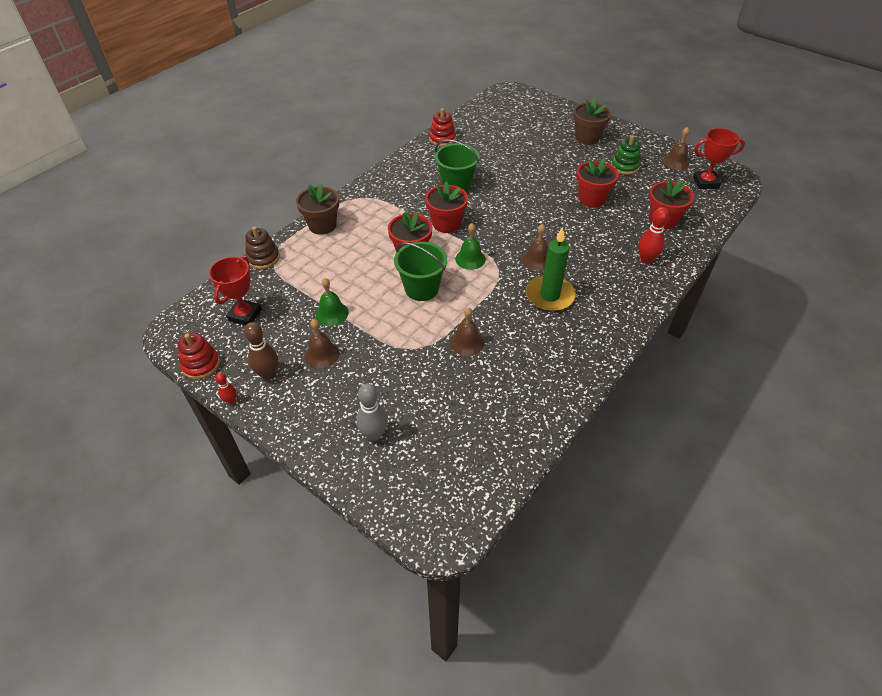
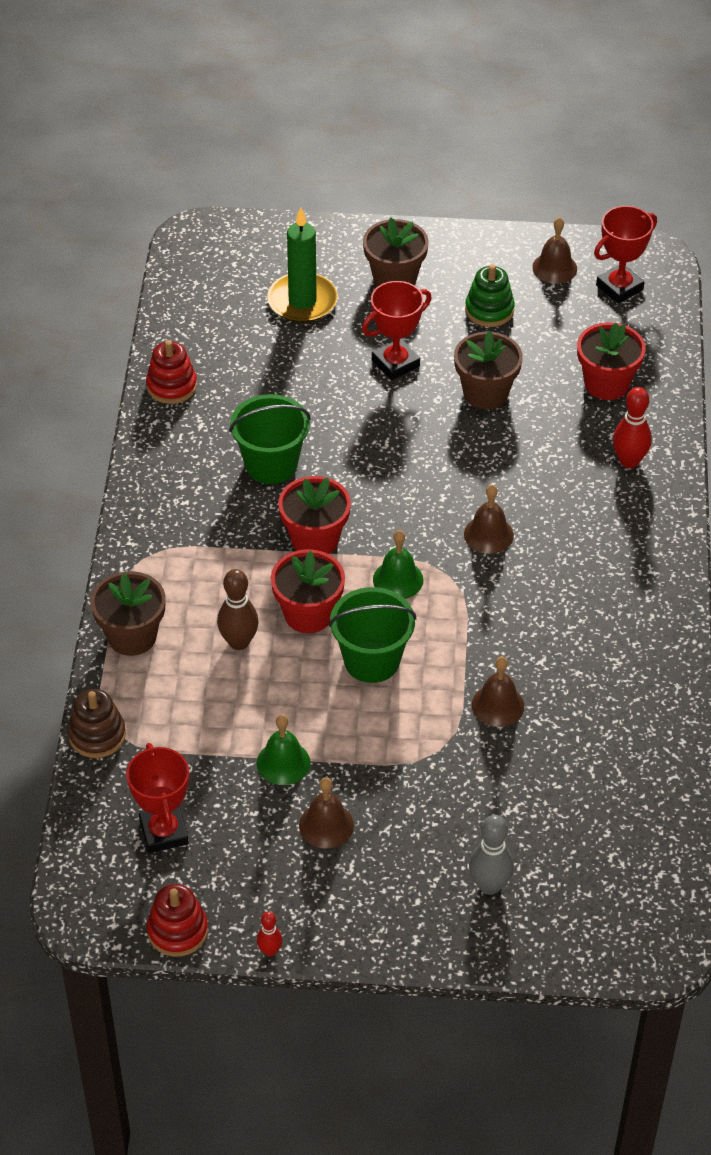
camera: 35 degrees left, 0 degrees up
(268, 374) = (282, 891): brown bowling pin -> brown bowling pin (239, 642)
(549, 296) = (548, 581): green candle -> green candle (302, 301)
(556, 170) = (395, 363): none -> red trophy
(591, 199) = (485, 393): red flower pot -> brown flower pot

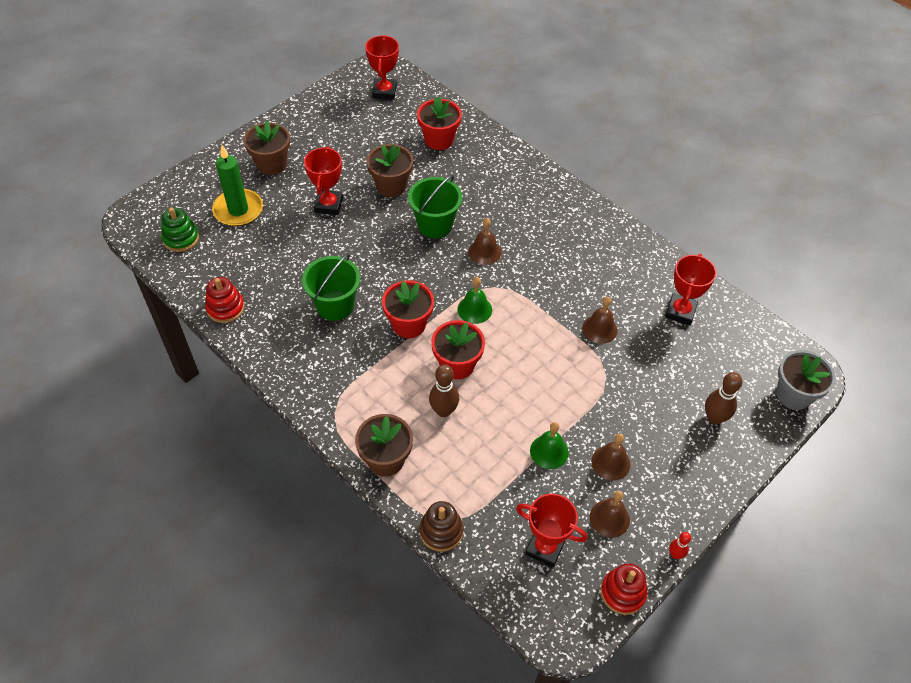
camera: 50 degrees left, 5 degrees up
(372, 660) = (517, 360): green bucket -> green bucket (435, 225)
(489, 310) = (339, 145): green stacking toy -> green stacking toy (181, 238)
(489, 885) = (714, 418): grey bowling pin -> brown bowling pin
(554, 268) = (342, 104): brown bell -> brown bell (609, 518)
(610, 945) = (793, 395): none -> grey flower pot
(611, 764) = (680, 312): none -> red trophy
(629, 461) = (497, 167): red bowling pin -> none

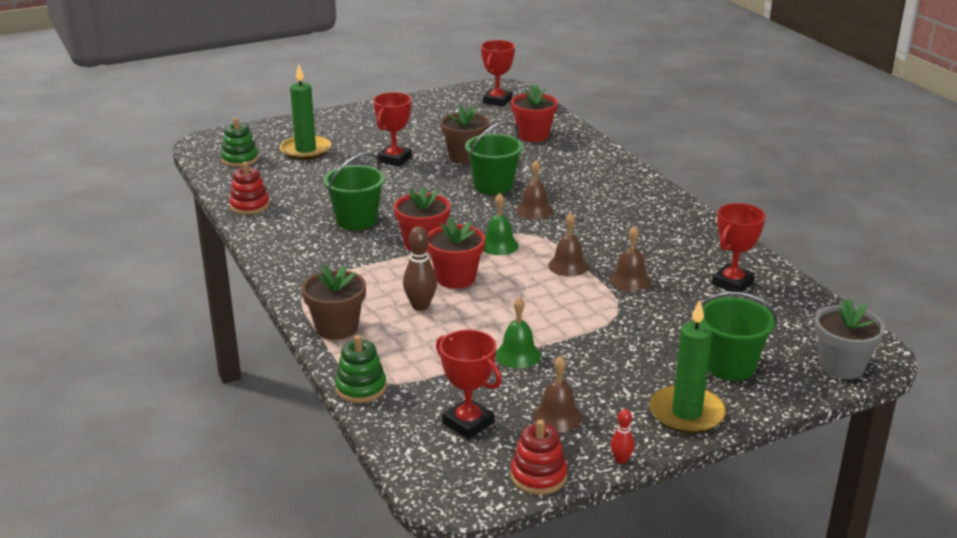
camera: 20 degrees right, 25 degrees down
(271, 164) = (357, 128): brown flower pot -> none
(441, 531) = (361, 388): brown stacking toy -> green stacking toy
(610, 463) = (584, 376): brown bell -> brown bell (568, 266)
(703, 485) = (686, 413): none -> green candle
(714, 418) = (730, 366): brown bowling pin -> green bucket

